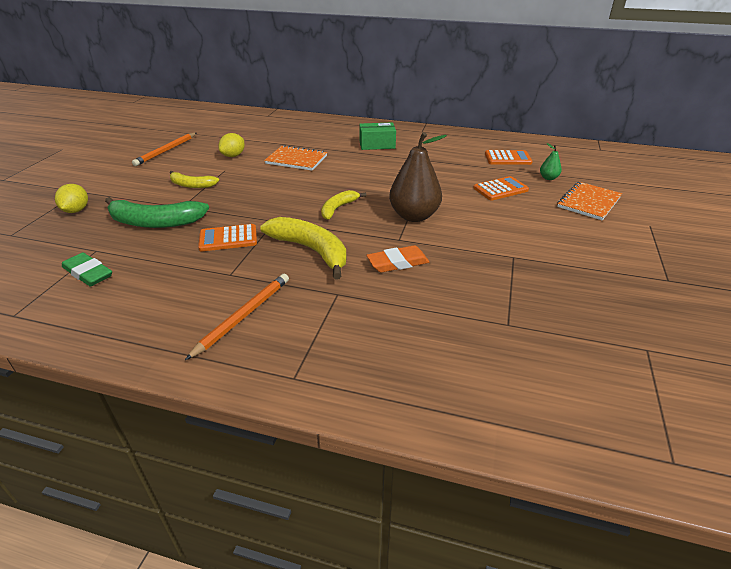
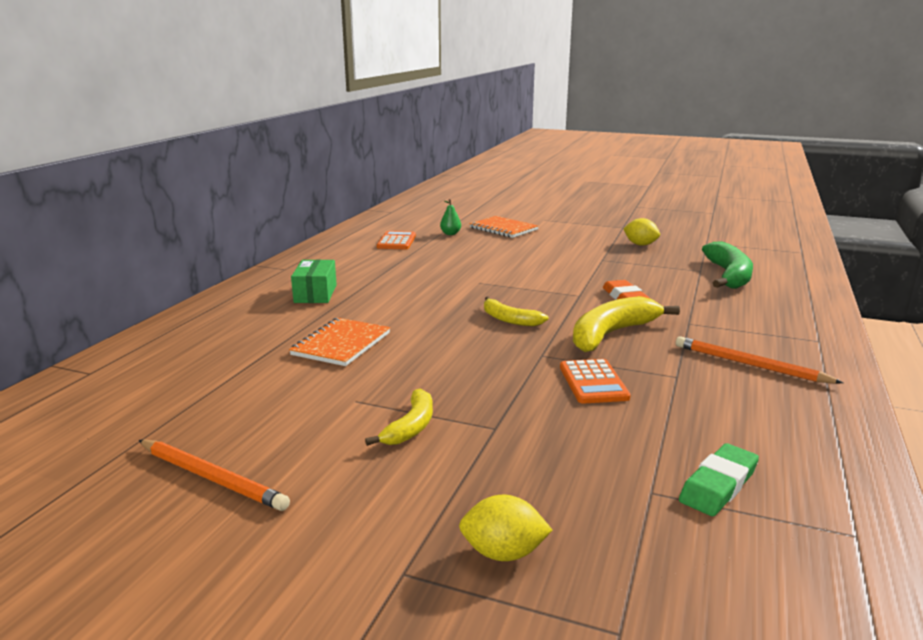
camera: 85 degrees left, 15 degrees down
(155, 222) = (551, 446): green banana -> green banana (729, 276)
(233, 156) = (292, 396): yellow lemon -> yellow lemon (640, 244)
(414, 216) = (529, 286): brown pear -> none
(500, 189) = (471, 251): orange calculator -> none

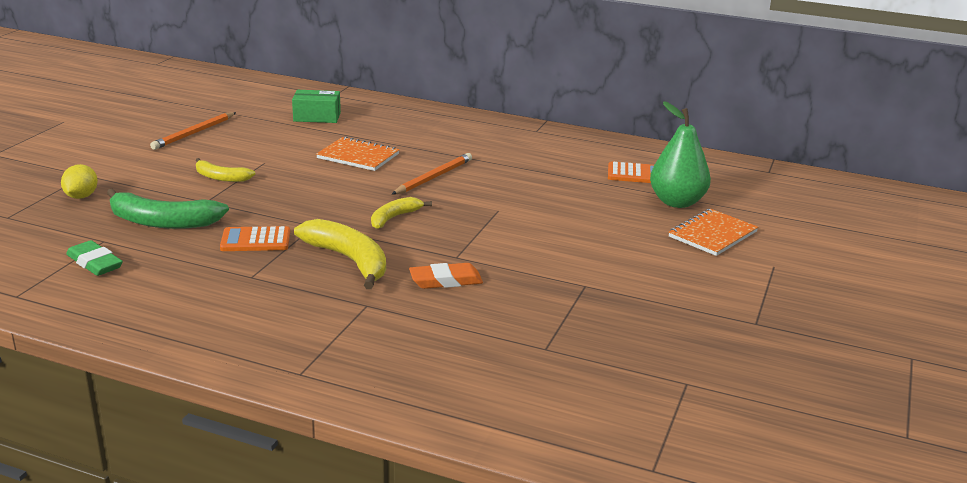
camera: 90 degrees right, 5 degrees up
(315, 293) = (469, 144): green box -> green box (317, 117)
(450, 234) = (677, 202): green pear -> green pear, size x2.22
(640, 244) = (661, 323): yellow lemon -> none
(729, 276) = (523, 366): green banana -> green banana (162, 222)
(750, 365) = (259, 317): orange pencil -> orange pencil (433, 177)

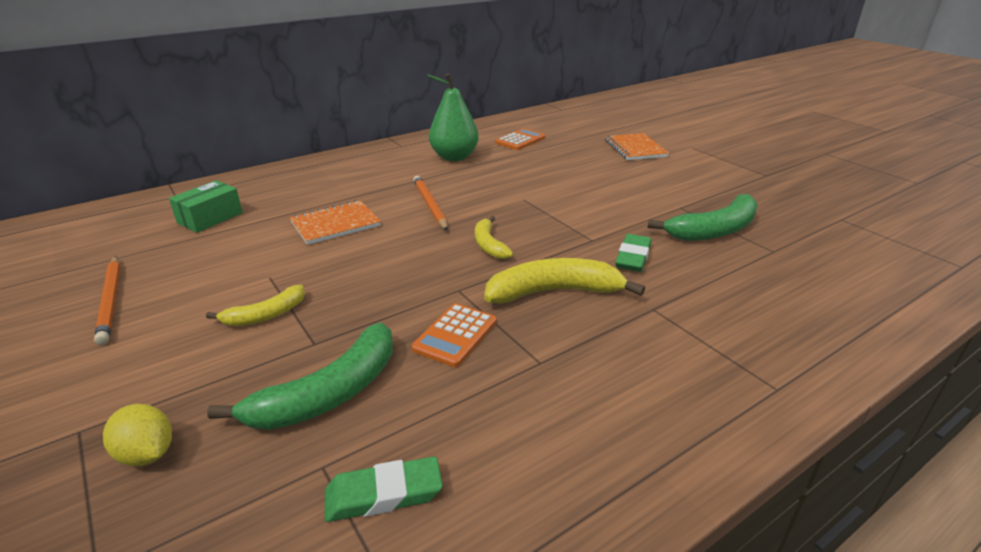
camera: 55 degrees left, 5 degrees up
(445, 281) = (633, 257): orange eraser -> green eraser
(553, 311) = (714, 230): none -> green banana
(677, 202) = (577, 143): green pear -> green pear (454, 157)

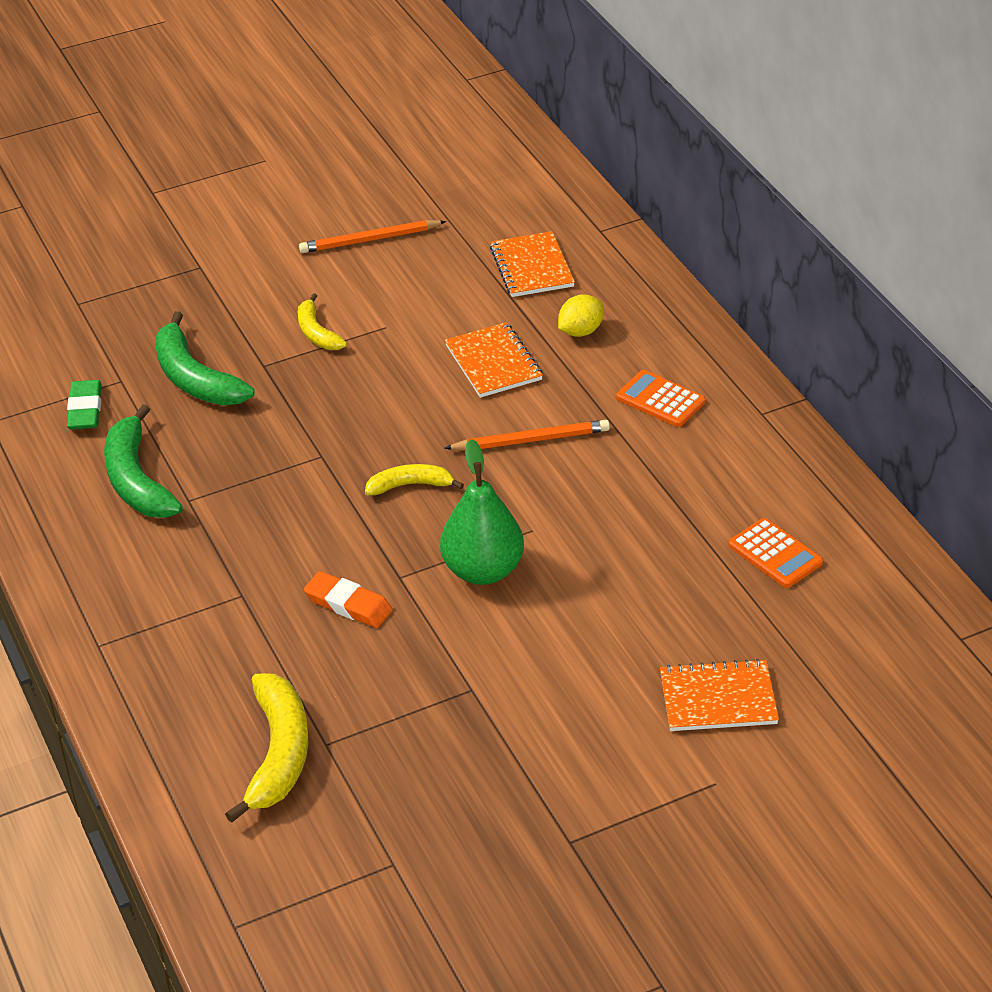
camera: 100 degrees right, 10 degrees up
(147, 454) = (164, 301): yellow lemon -> yellow lemon (580, 331)
(210, 218) = (532, 267): green box -> orange notebook
(454, 157) = (702, 470): green pear -> green pear (483, 570)
(455, 335) = (246, 450): orange calculator -> orange calculator (660, 400)
(554, 292) = (295, 525): yellow banana -> yellow banana (278, 754)
(633, 257) = (348, 604): green eraser -> orange eraser
(714, 230) = (395, 703): green banana -> green banana (137, 480)

